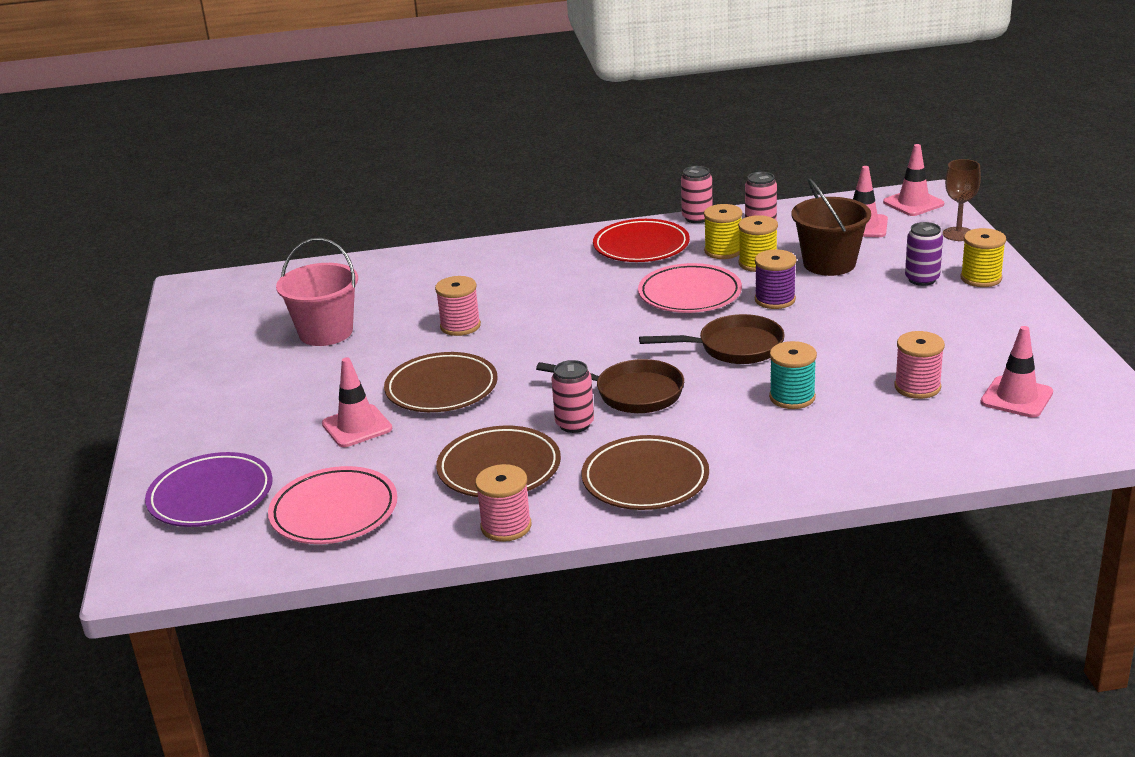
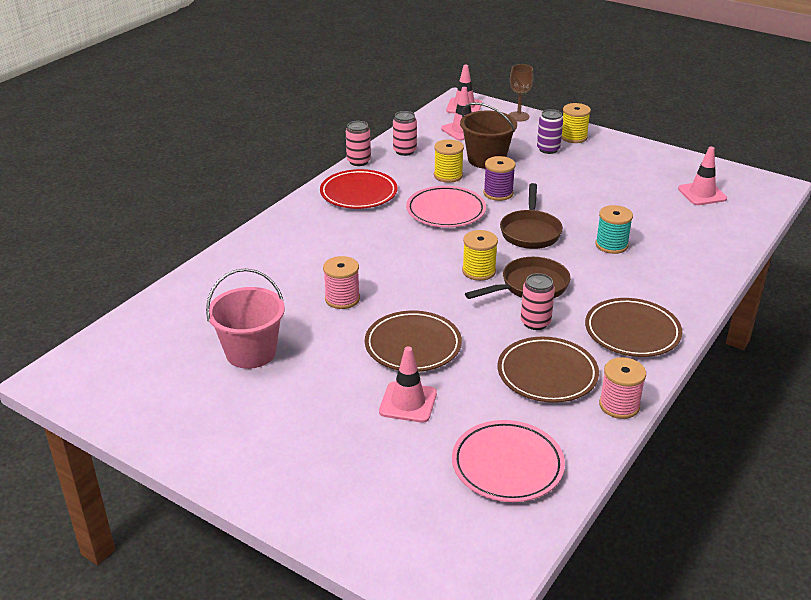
camera: 50 degrees left, 5 degrees up
(211, 496) = (404, 513): purple plate -> none
(723, 251) = (414, 176): yellow spool -> yellow spool (479, 271)
(733, 348) = (530, 232): brown pan -> brown pan turned 150 degrees clockwise
(917, 387) = (654, 210): pink spool -> none

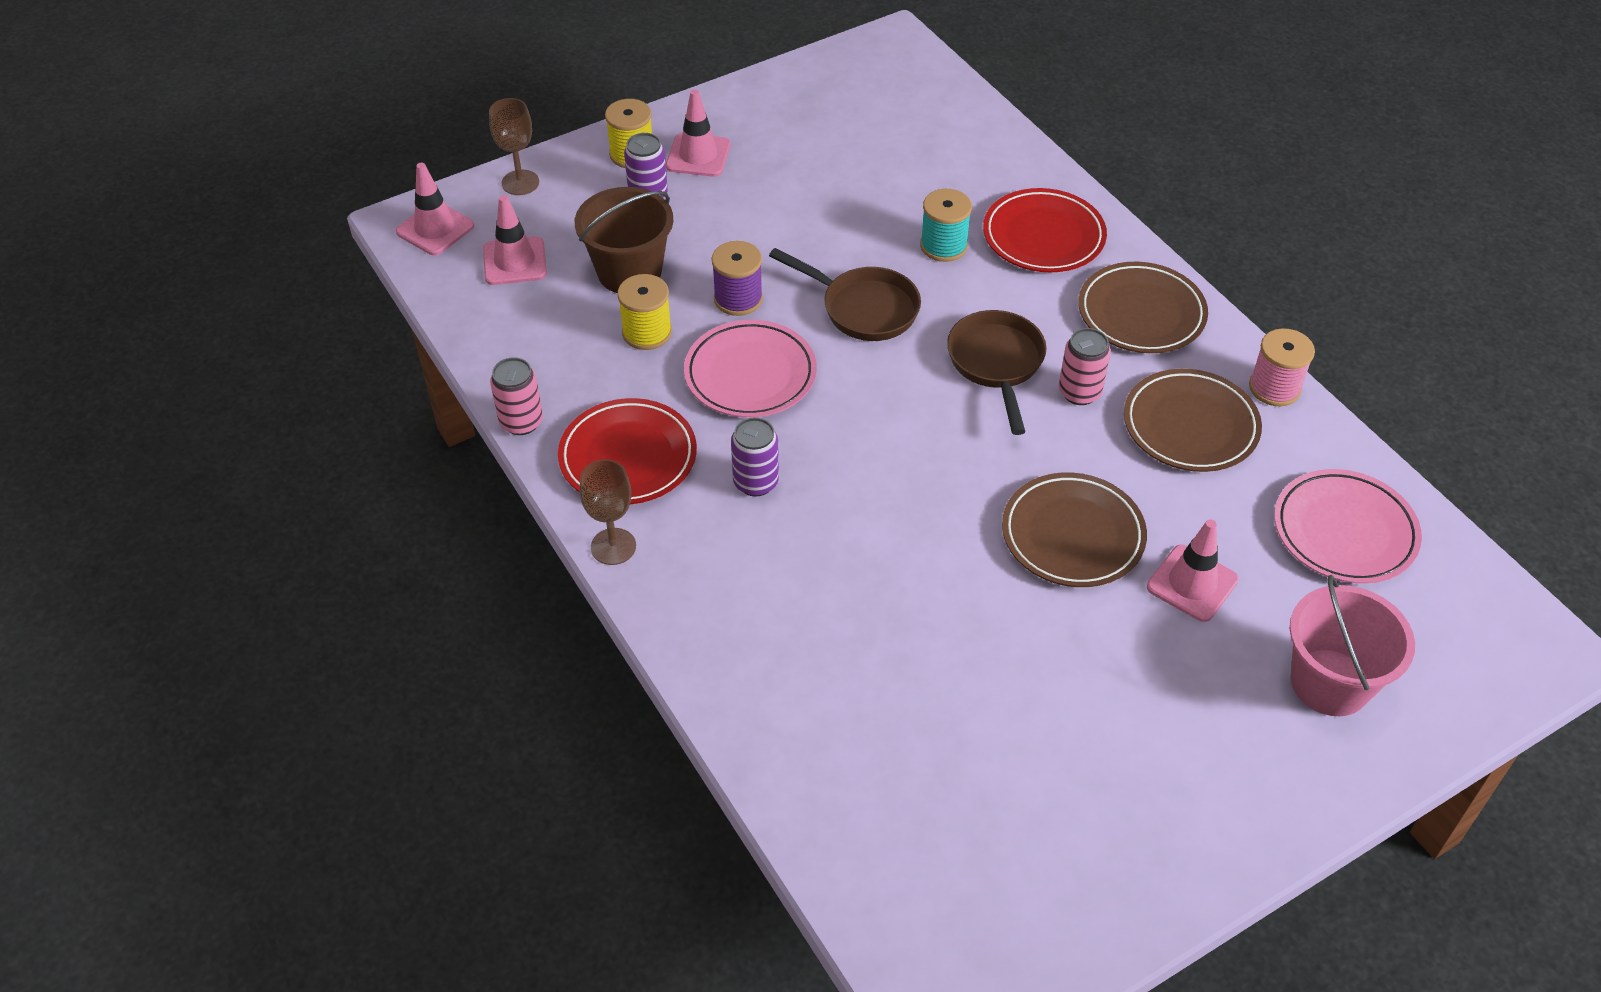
camera: 65 degrees left, 15 degrees up
(251, 352) = (1003, 727): pink bucket -> pink bucket (1330, 682)
(298, 205) = (613, 546): none -> brown goblet
(342, 299) = (920, 575): pink spool -> none
(370, 232) = (755, 482): none -> purple can
(404, 151) = (530, 354): pink can -> none
(479, 271) = (932, 400): yellow spool -> none
(661, 278) = (1043, 236): none -> red plate
(702, 194) = (872, 109): pink traffic cone -> pink traffic cone (698, 155)

